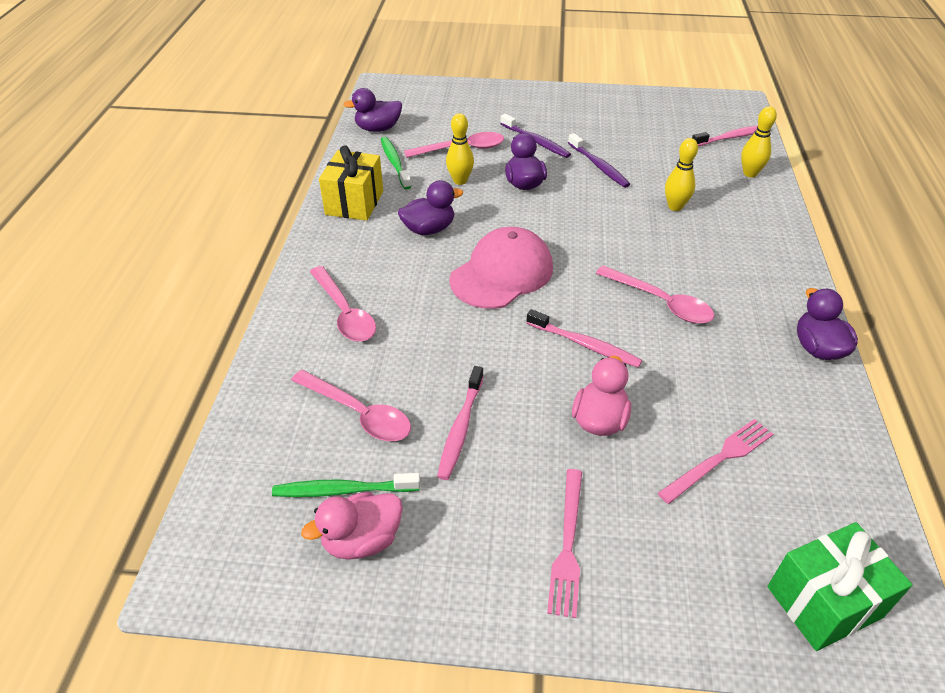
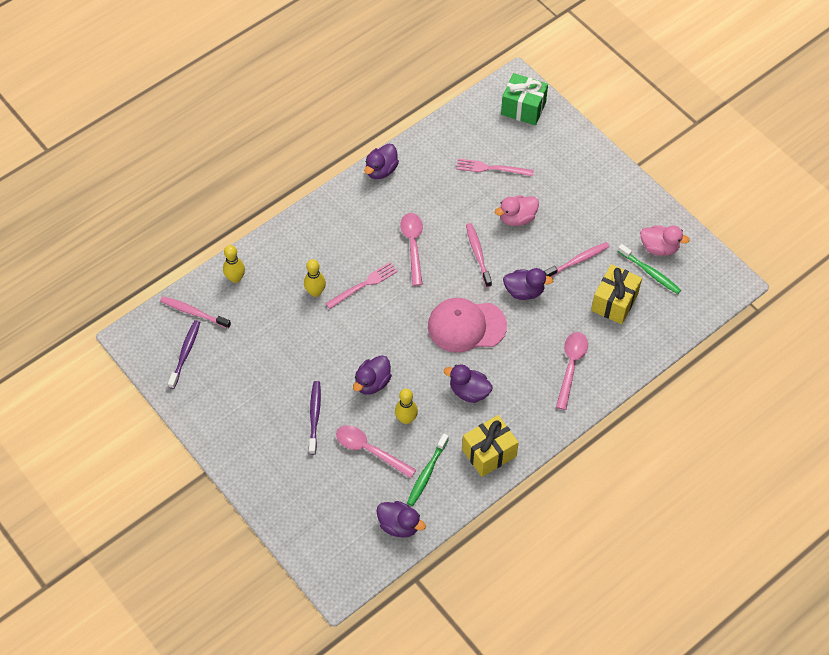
camera: 135 degrees left, 15 degrees up
(358, 413) = (614, 302): pink spoon -> yellow gift
(484, 346) = (524, 291): none -> purple duck
(567, 545) = (586, 188): pink fork -> pink fork (363, 285)
(598, 166) = (309, 359): purple toothbrush -> purple toothbrush (185, 353)

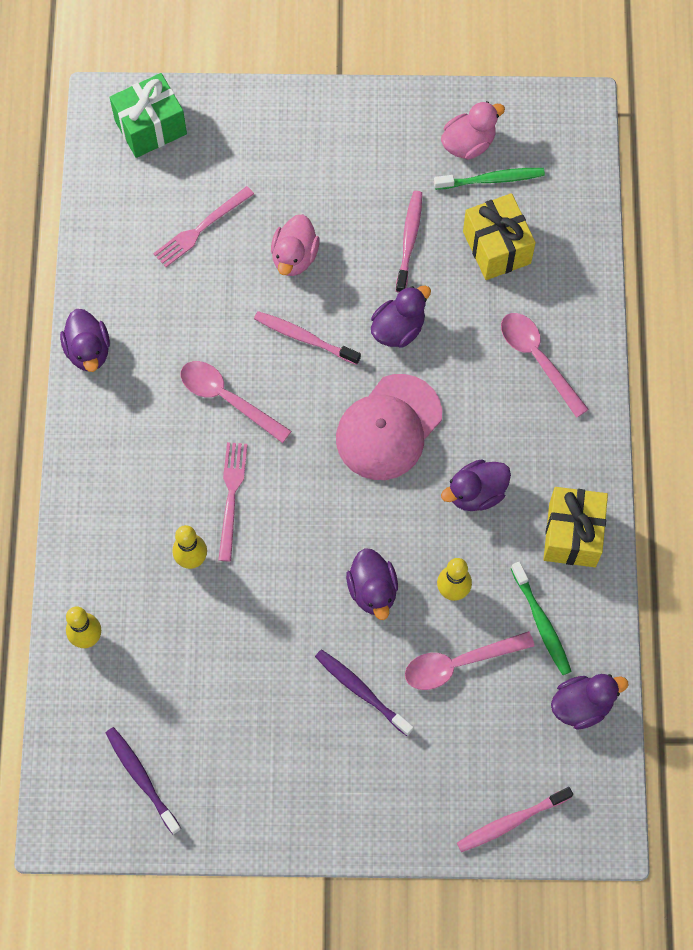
camera: 50 degrees left, 10 degrees up
(194, 312) = (92, 724): pink toothbrush -> pink toothbrush (511, 821)

